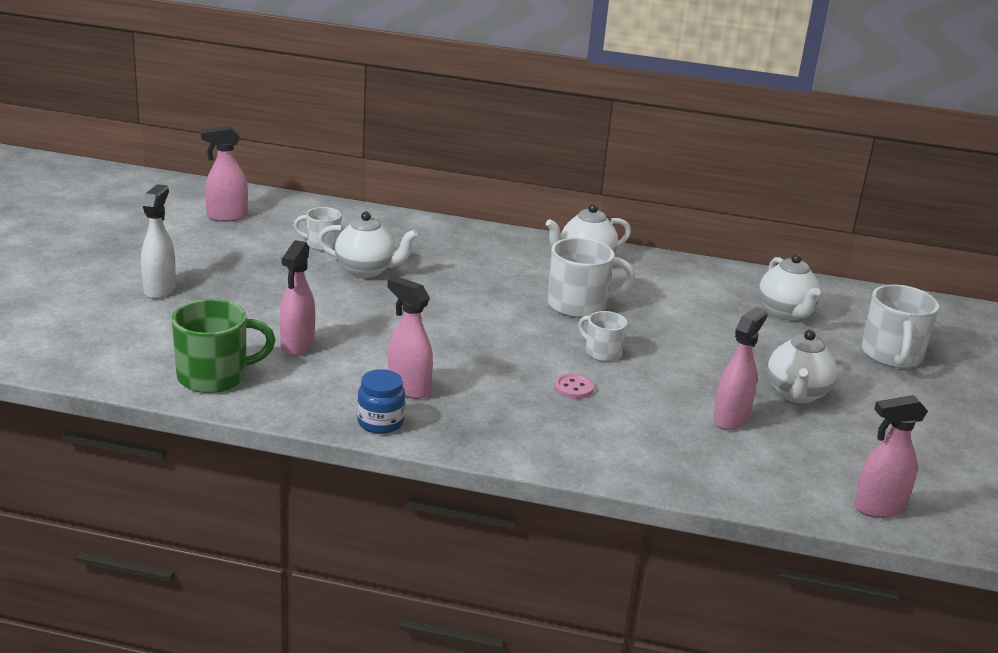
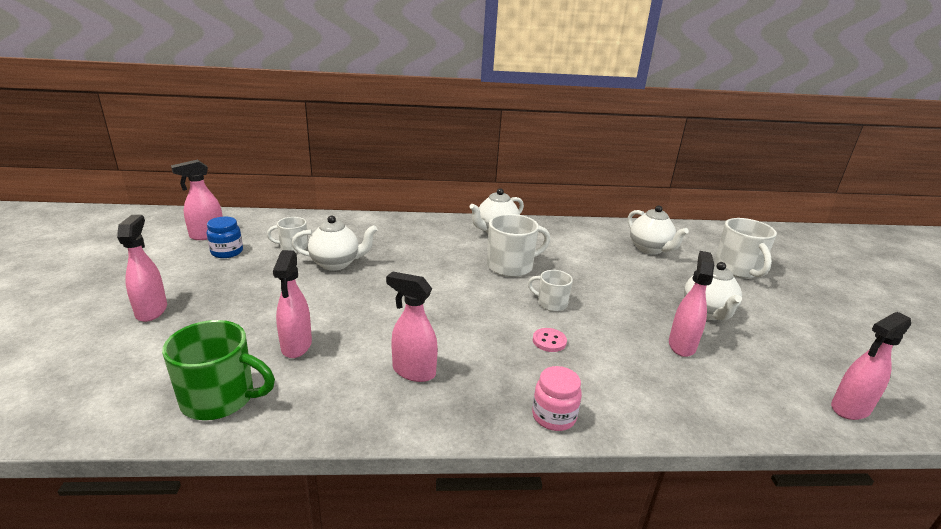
camera: 15 degrees left, 0 degrees up
(160, 289) = (152, 311): white spray bottle -> pink spray bottle
(214, 376) = (220, 398): green mug -> green mug turned 45 degrees clockwise
(380, 422) = (402, 417): blue jar -> blue jar (227, 252)
(533, 450) = (553, 416): none -> pink jar

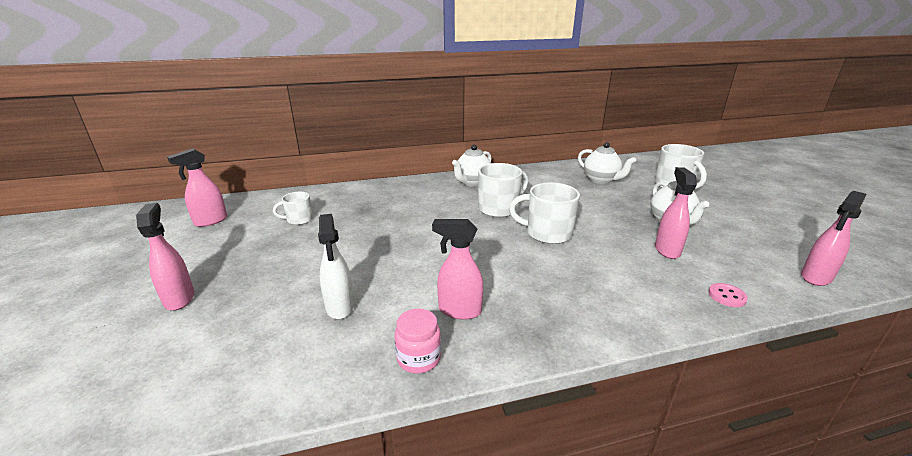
camera: 10 degrees left, 0 degrees up
(220, 398) = (284, 371): green mug -> none
(227, 252) = (236, 233): blue jar -> none
(296, 346) = (340, 307): pink spray bottle -> white spray bottle
(336, 263) = (346, 228): white teapot -> none
(549, 341) = (562, 264): pink button -> pink button (727, 296)
(551, 303) = (547, 233): white mug -> white mug, size x1.71
(553, 416) = (599, 327): pink jar -> pink jar (419, 358)

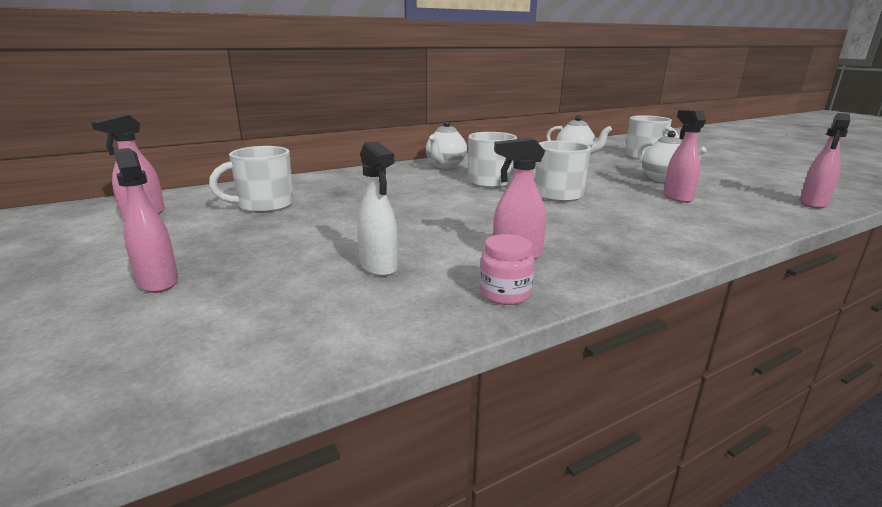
camera: 15 degrees left, 5 degrees down
(299, 220) = (264, 205): white mug -> white mug, size x1.71
(727, 296) = (754, 221): pink button -> none

